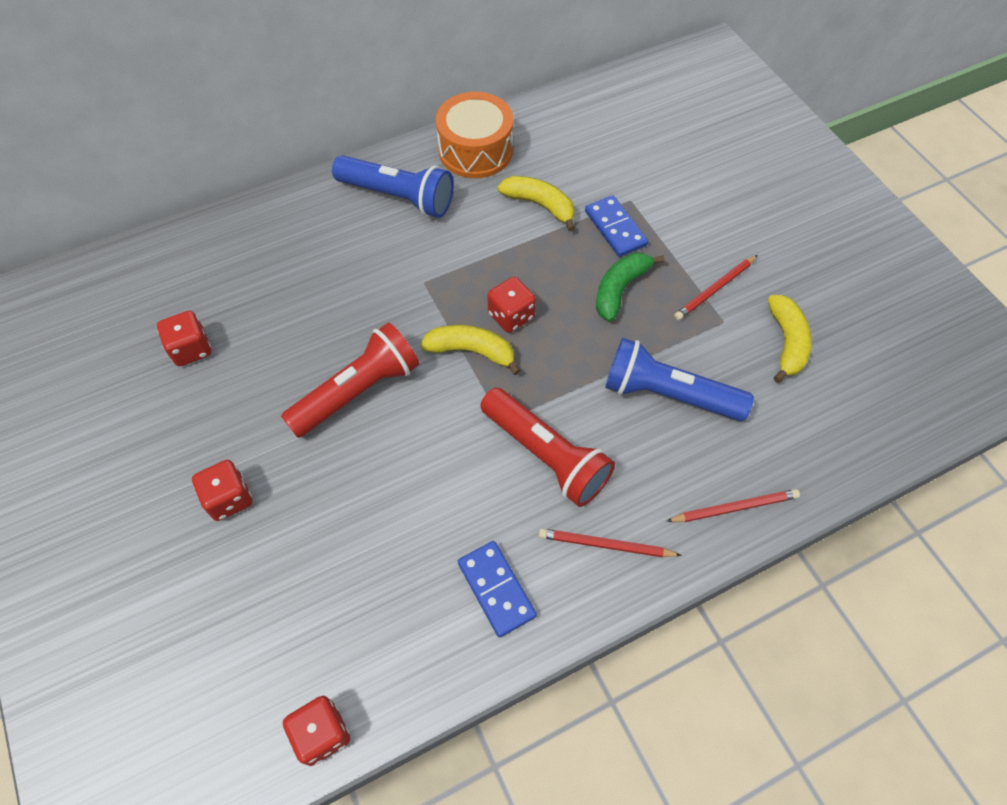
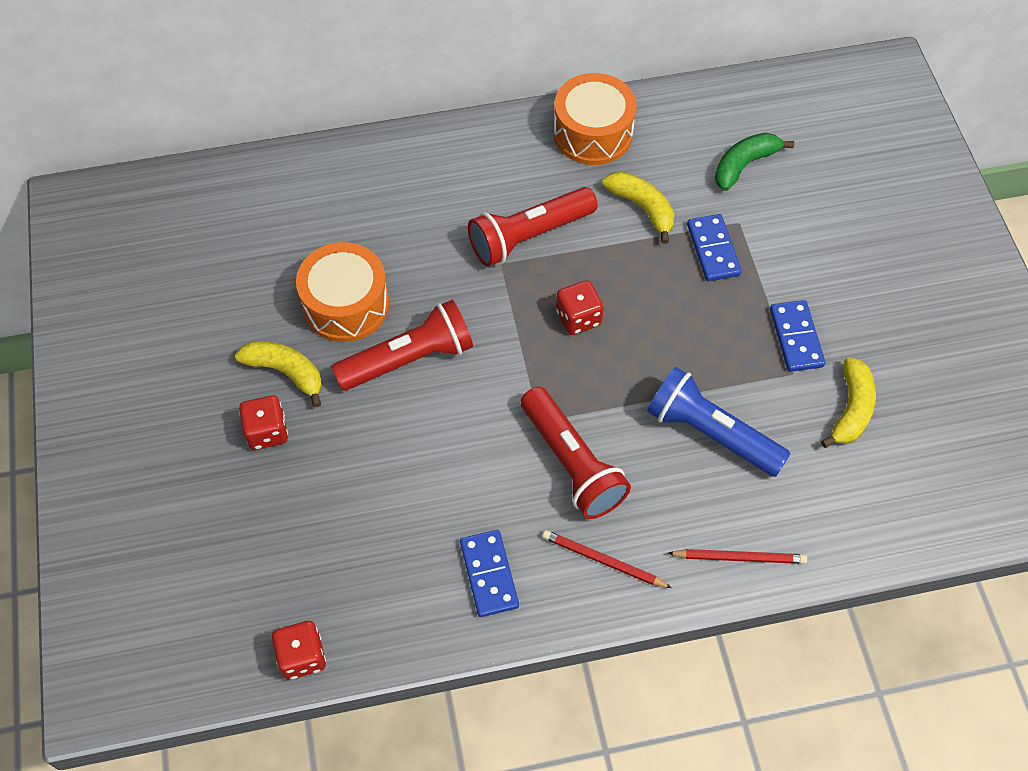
camera: 15 degrees right, 0 degrees up
(191, 349) = (262, 281): red dice -> none
(282, 353) = (346, 304): none -> orange drum
(398, 197) = (499, 168): blue flashlight -> none
(443, 252) = (529, 236): none -> red flashlight
(471, 351) = (529, 345): yellow banana -> yellow banana (286, 372)
(620, 289) = (697, 316): green banana -> green banana (744, 165)
(715, 289) = (796, 338): red pencil -> blue domino

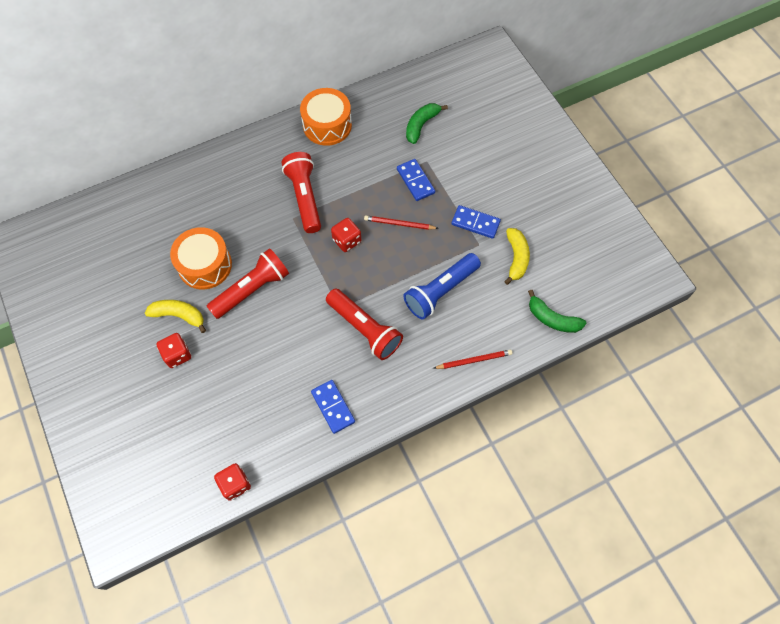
camera: 15 degrees left, 5 degrees up
(529, 236) = (305, 197): red flashlight -> red flashlight turned 120 degrees clockwise
(603, 561) = (397, 382): red pencil -> red pencil (399, 224)
(642, 208) = (368, 165): yellow banana -> none
(710, 433) = (440, 291): blue flashlight -> blue flashlight turned 60 degrees counterclockwise
(796, 338) = (475, 223): blue domino -> blue domino turned 45 degrees counterclockwise
(889, 522) = (552, 319): none -> green banana

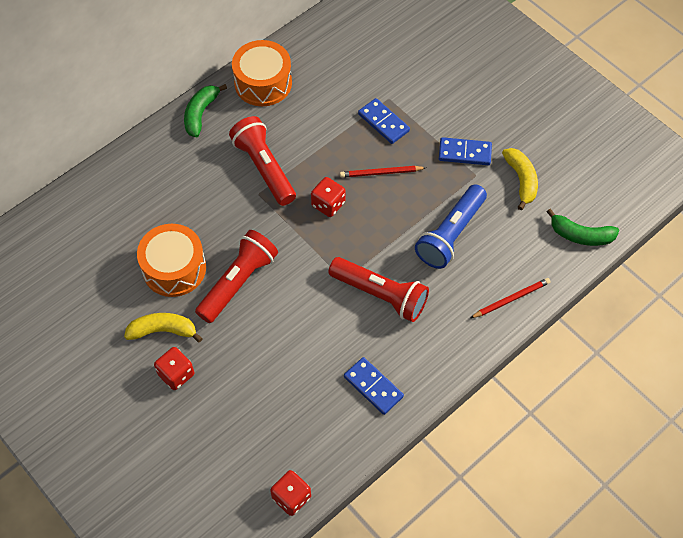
camera: 15 degrees left, 5 degrees down
(421, 125) = (370, 61): green banana -> green banana (201, 114)

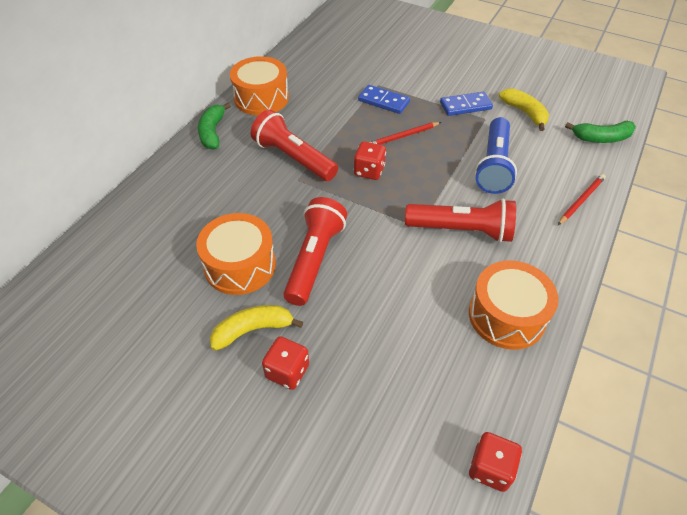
camera: 20 degrees left, 10 degrees down
(373, 387) = (506, 316): blue domino -> orange drum

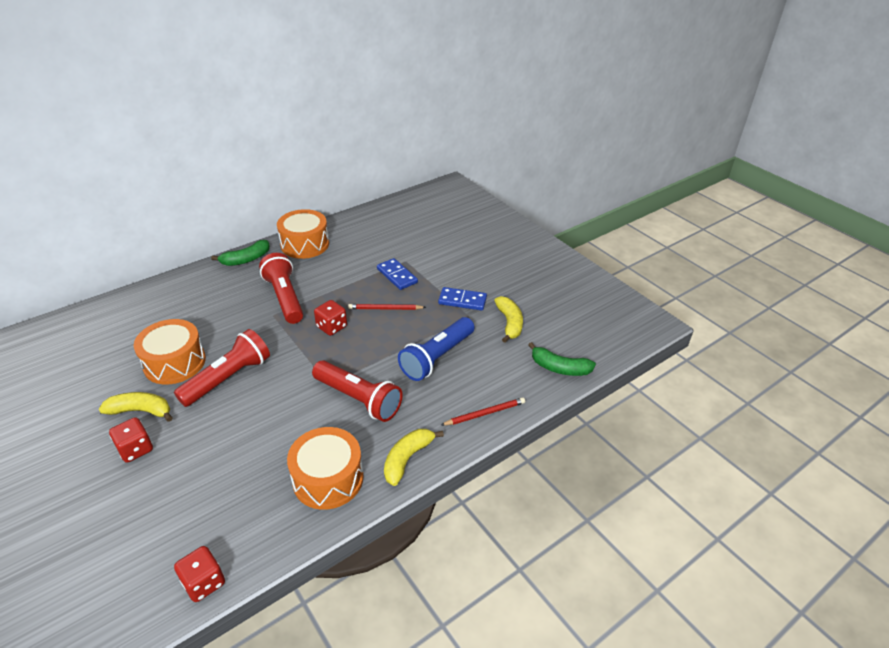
camera: 25 degrees right, 10 degrees down
(212, 132) = (246, 259): green banana -> green banana turned 150 degrees counterclockwise
(557, 267) = (407, 459): none -> yellow banana

